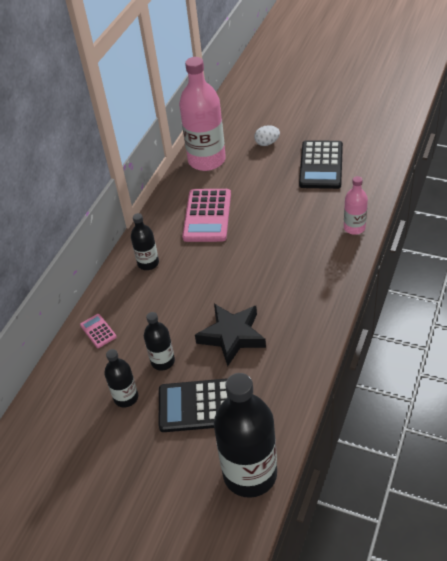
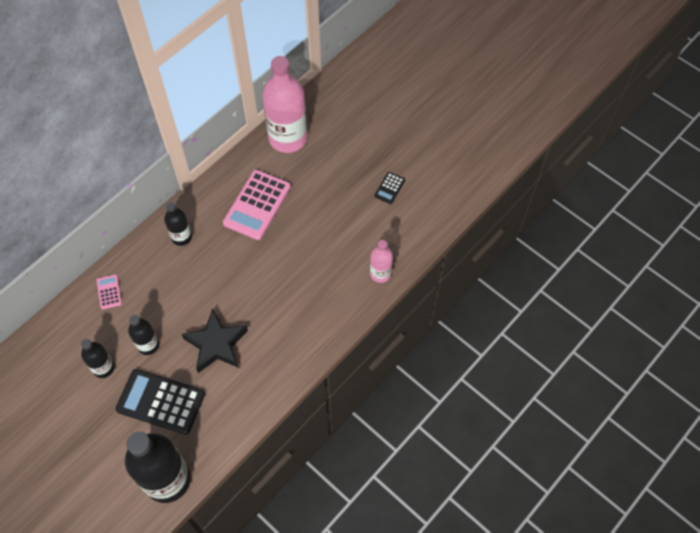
camera: 15 degrees right, 15 degrees up
(267, 143) = (353, 140): white egg -> none
(321, 165) = (389, 188): black calculator -> black calculator, size x0.47

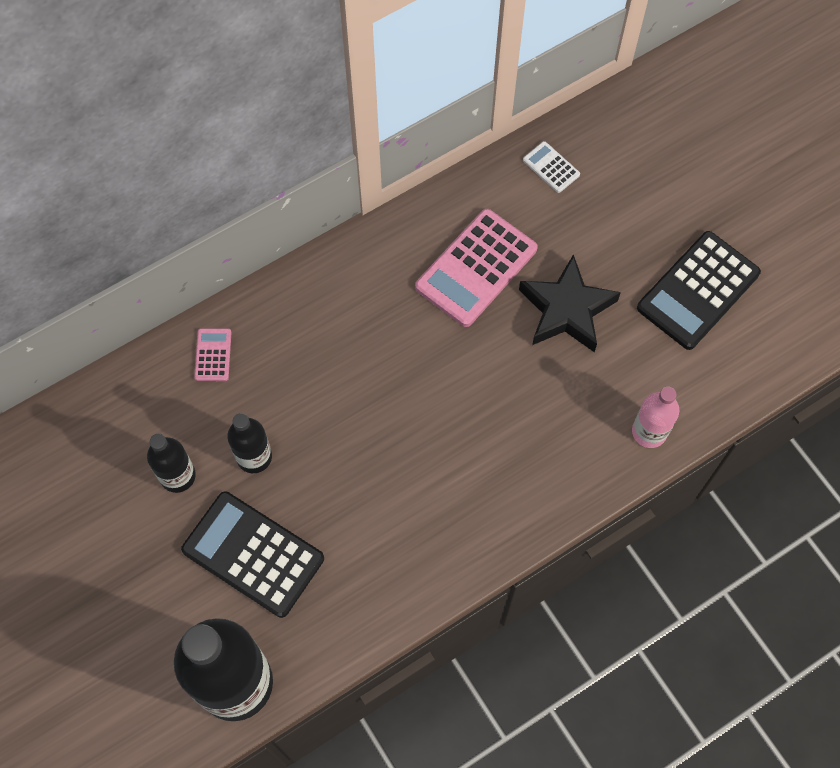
camera: 15 degrees right, 5 degrees up
(181, 237) = (345, 292): black bottle -> none
(216, 344) = (360, 483): black star -> black star (567, 310)
(288, 138) = (551, 167): pink bottle -> white calculator
(389, 188) = (698, 291): black calculator -> black calculator, size x2.14

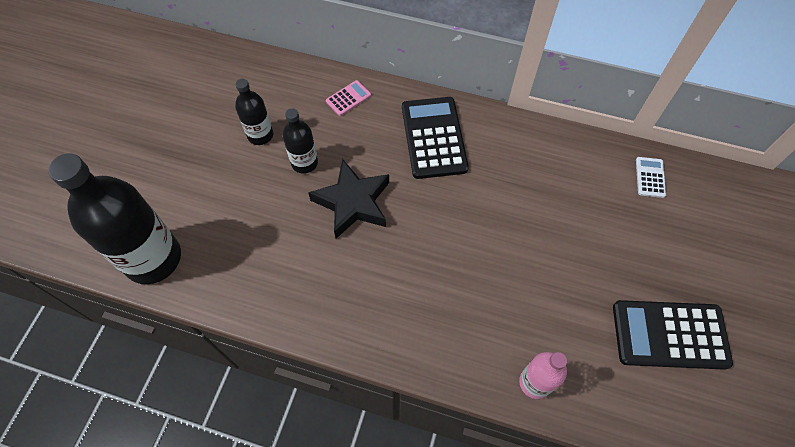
camera: 50 degrees right, 5 degrees down
(253, 554) = (243, 207): black calculator -> black calculator (433, 138)
(476, 268) = (538, 187): pink calculator -> none
(567, 310) = (566, 260): black star -> black star (353, 203)

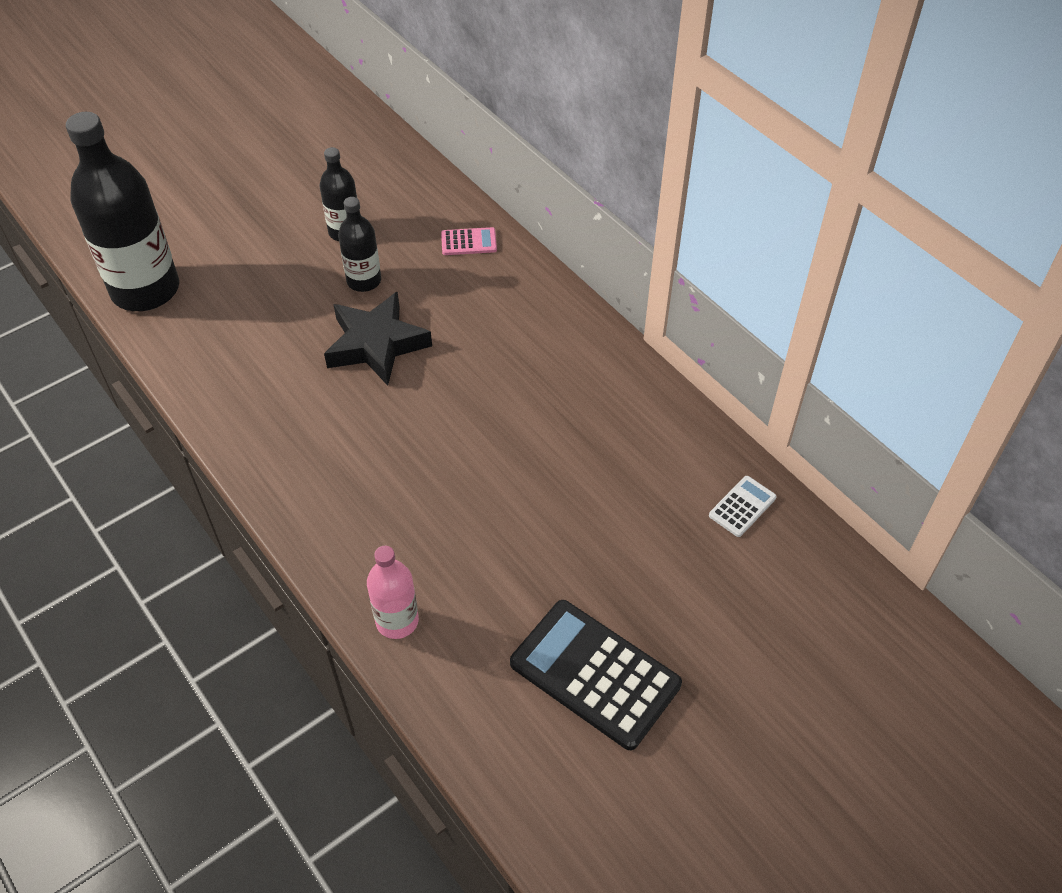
camera: 35 degrees right, 10 degrees down
(433, 138) = (523, 328): black calculator -> none

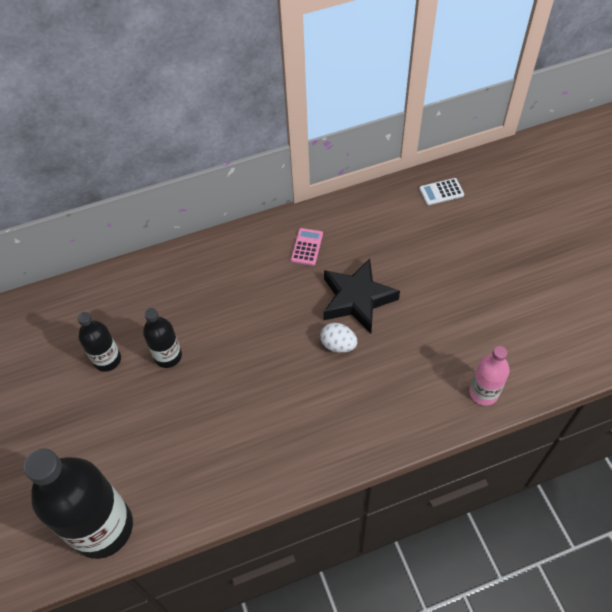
camera: 70 degrees left, 5 degrees up
(376, 344) = (237, 360): black star -> black star (357, 299)
(427, 439) = (338, 345): none -> white egg
(468, 242) = (159, 279): pink calculator -> pink calculator (307, 247)
(595, 674) = (541, 294): black calculator -> none
(742, 506) = (441, 192): white calculator -> white calculator turned 75 degrees counterclockwise

